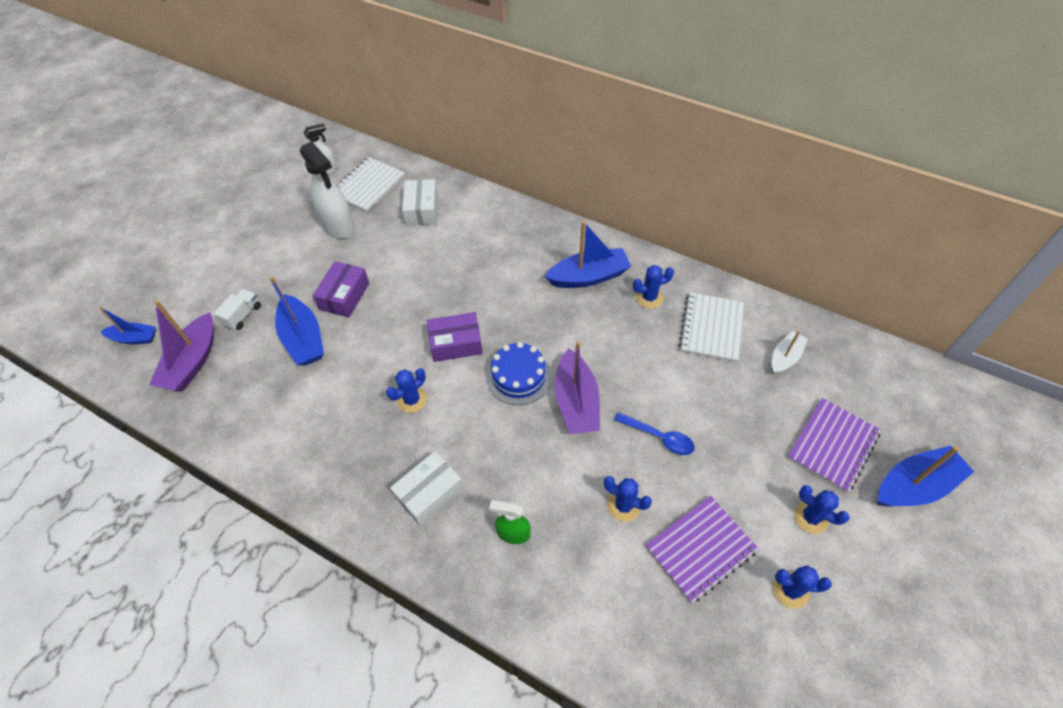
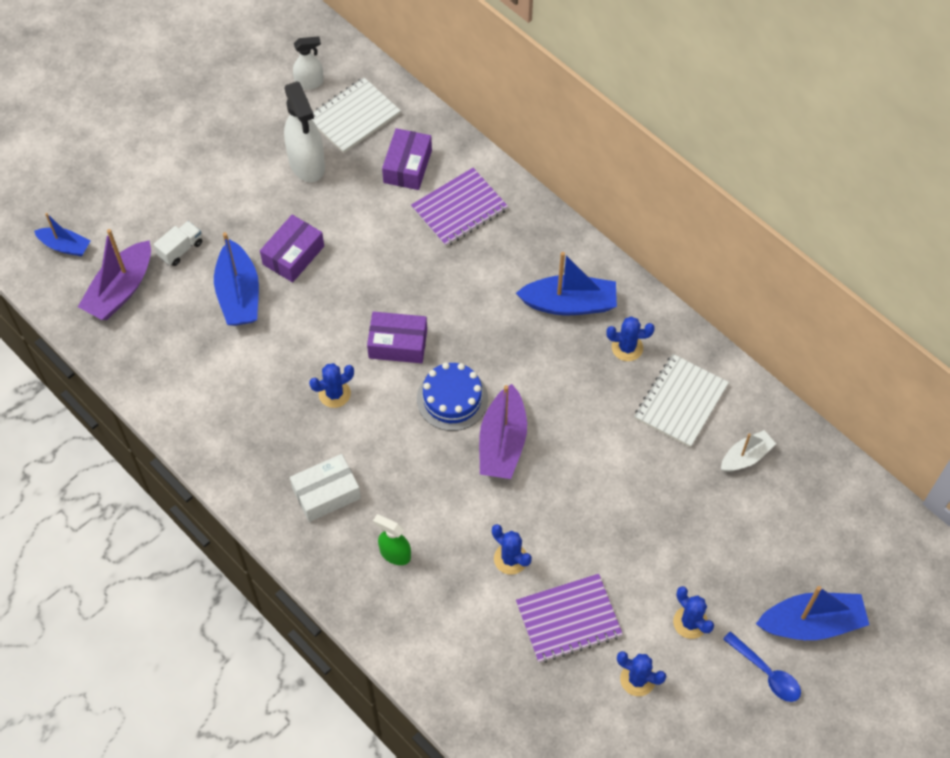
camera: 15 degrees right, 5 degrees up
(422, 210) = (407, 166): white box -> purple box
(659, 437) = (573, 503): blue spoon -> blue spoon (766, 672)
(832, 445) = (749, 561): purple notebook -> purple notebook (459, 209)

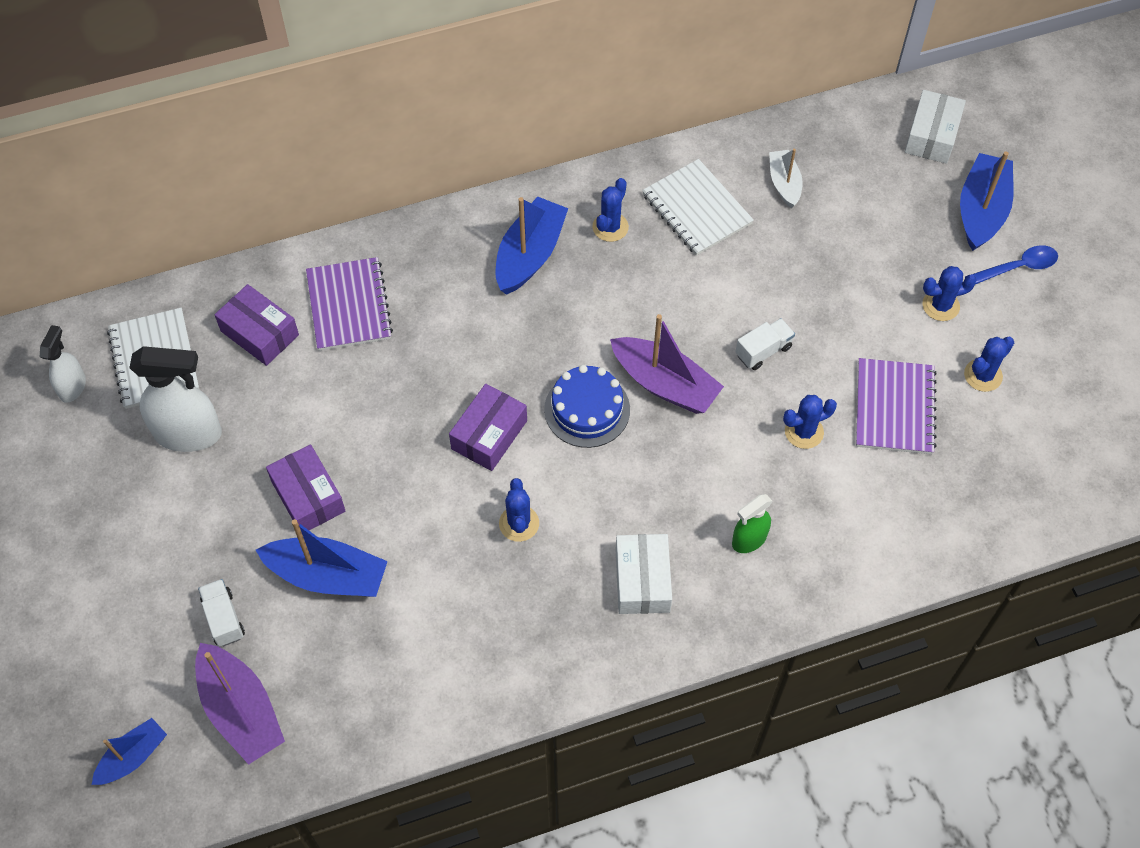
camera: 65 degrees left, 0 degrees up
(570, 501) = (763, 351): none -> white truck
(869, 555) = (931, 136): none -> white box

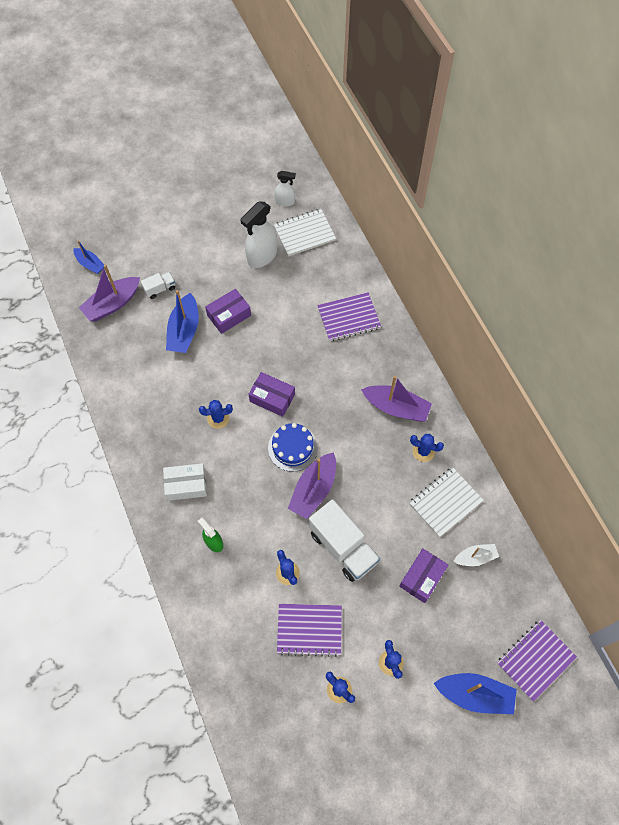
camera: 85 degrees right, 5 degrees up
(189, 434) = (262, 256): white spray bottle -> white spray bottle turned 45 degrees clockwise
(259, 333) = (326, 278): purple box -> purple box (422, 577)
(530, 255) = (396, 407): blue boat -> purple boat
(763, 351) = (343, 547): white truck -> white truck, size x2.07
(931, 136) = (535, 660): white box -> purple notebook
(1017, 267) = (429, 718): blue spoon -> none

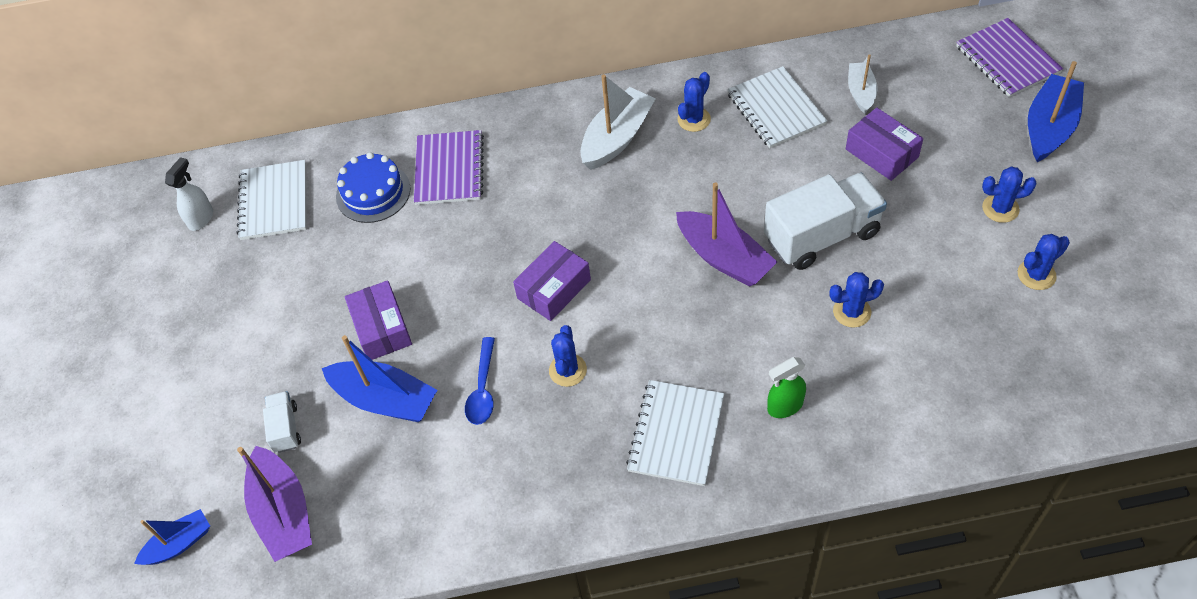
camera: 70 degrees left, 10 degrees down
(186, 485) = (676, 434): white box -> white notebook
(199, 377) = (483, 389): none -> blue spoon
(262, 256) = (290, 265): white spray bottle -> none
(292, 448) = (647, 274): blue cake -> blue cake (373, 192)
(309, 630) = (944, 297): purple notebook -> none
(396, 407) = (617, 138): purple boat -> white boat

